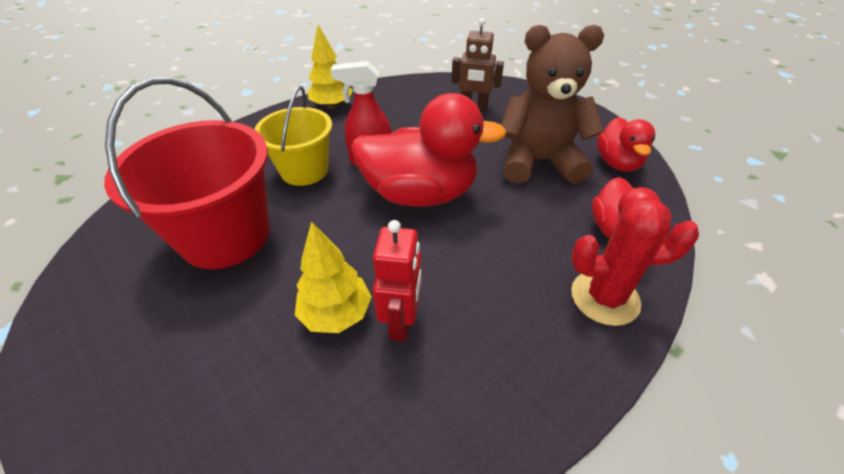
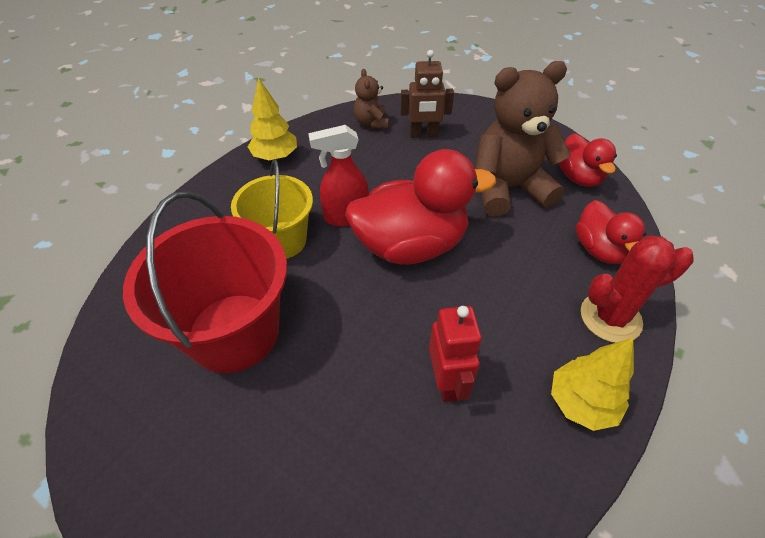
camera: 15 degrees left, 5 degrees up
(336, 314) = (384, 389): yellow tree -> yellow tree (581, 403)
(429, 91) = (371, 123): none -> brown teddy bear

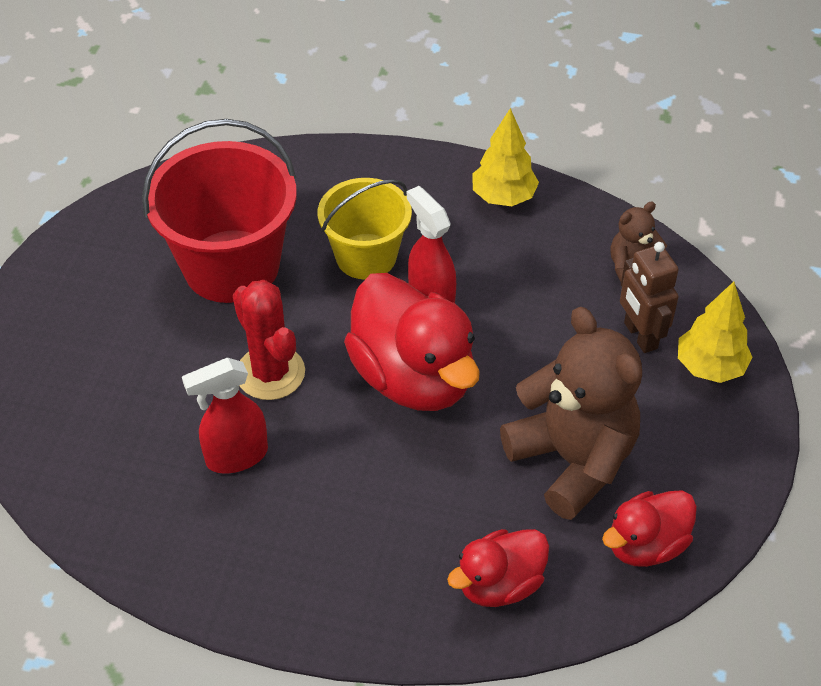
camera: 70 degrees right, 0 degrees up
(447, 381) = (236, 456): red robot -> red spray bottle
(581, 403) = (251, 583): yellow tree -> yellow tree (710, 367)
(610, 317) = (383, 604): red cactus -> red cactus (270, 373)

